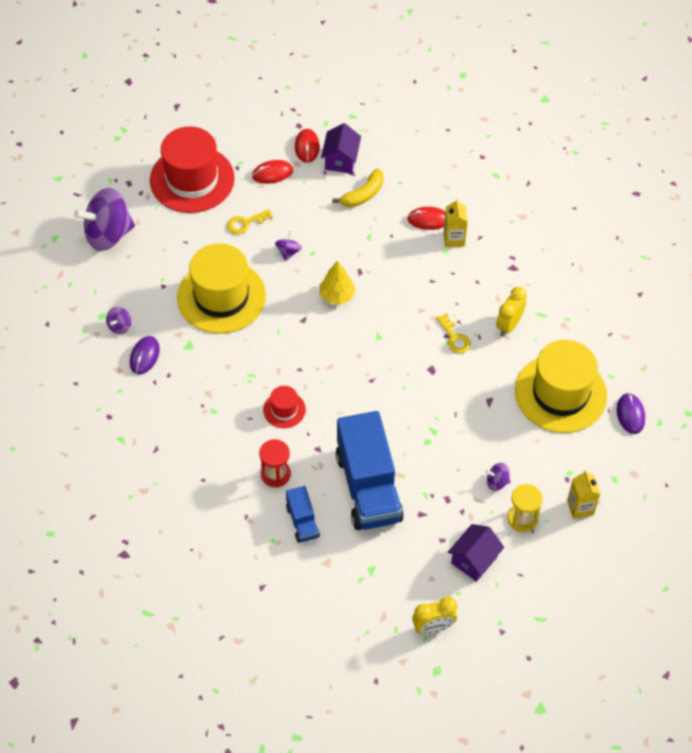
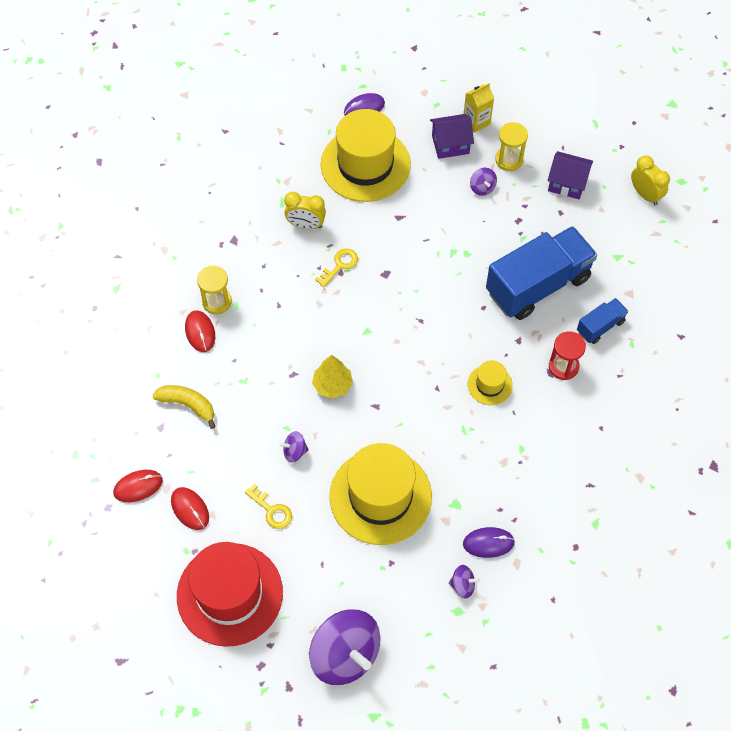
camera: 110 degrees left, 5 degrees up
(284, 410) = (490, 385): red hat -> yellow hat
(341, 160) = (146, 444): purple house -> purple house (450, 144)
(454, 239) = (217, 301): yellow carton -> yellow hourglass

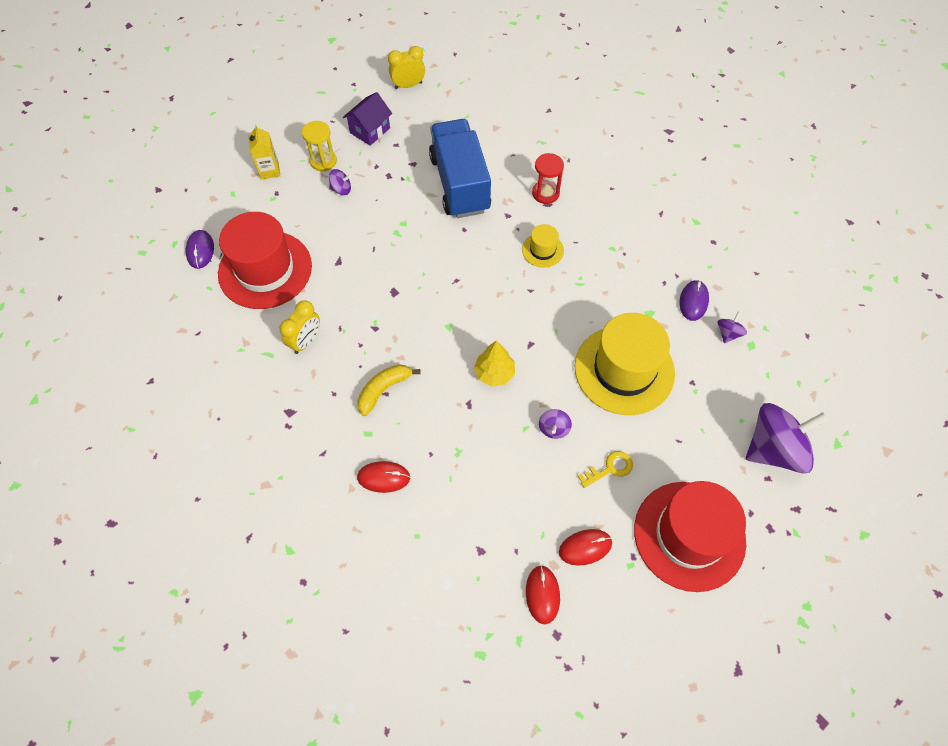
camera: 70 degrees left, 0 degrees up
(188, 405) = (465, 515): yellow banana -> yellow banana (383, 390)
(217, 301) = (355, 450): yellow hourglass -> none
(339, 265) = (367, 326): yellow key -> none
(365, 164) = (265, 270): yellow hat -> red hat
(450, 144) = (282, 197): purple house -> none
(600, 326) = (518, 156): blue truck -> none

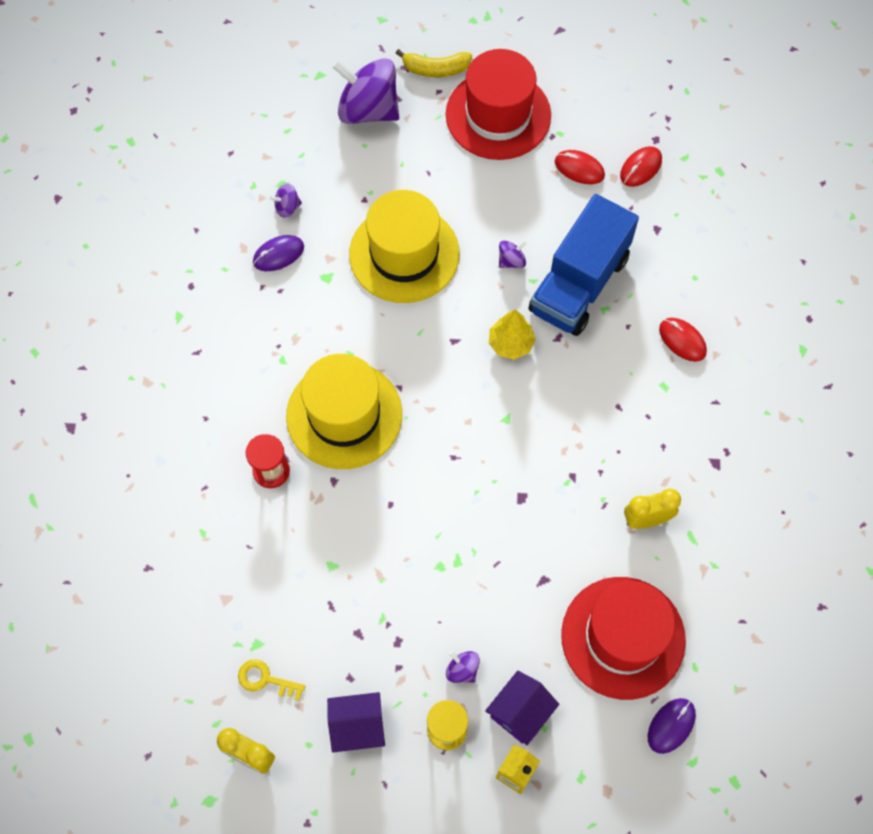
camera: 135 degrees left, 5 degrees up
(291, 195) = (520, 712): none -> purple house
(383, 390) = (617, 411): yellow banana -> yellow banana (436, 69)
(460, 184) = (338, 561): blue truck -> blue truck (579, 284)
(542, 250) = (344, 415): yellow hat -> yellow hat, size x2.18
(609, 469) = (502, 199): yellow key -> yellow key (266, 679)

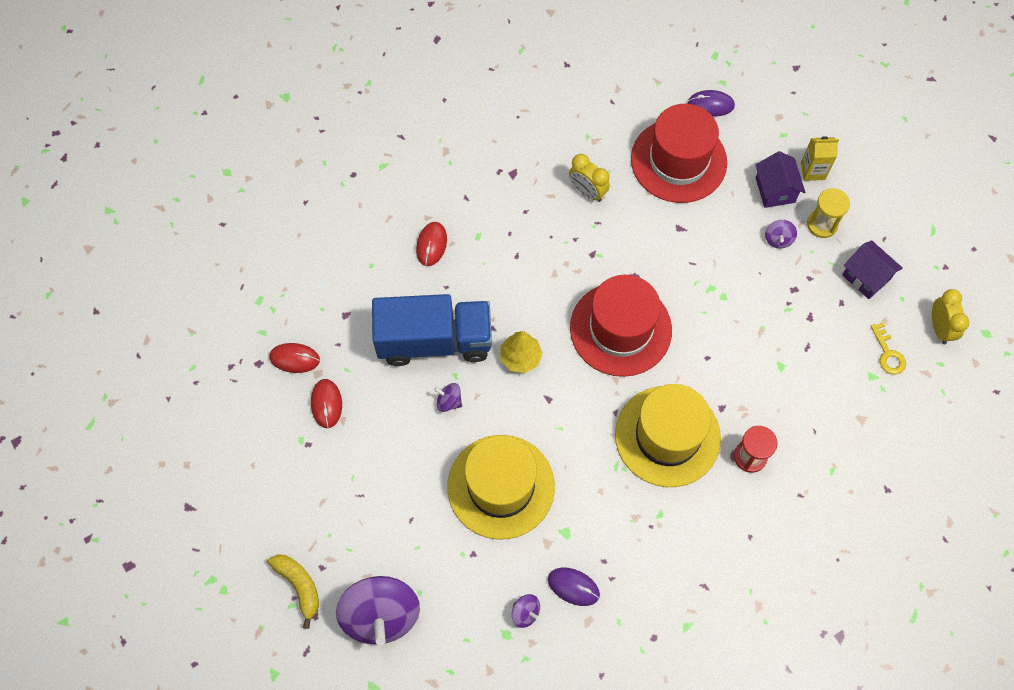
camera: 125 degrees left, 0 degrees up
(498, 115) = (314, 501): red hat -> red hat (620, 329)
(520, 712) = (775, 190): purple house -> purple house turned 75 degrees clockwise

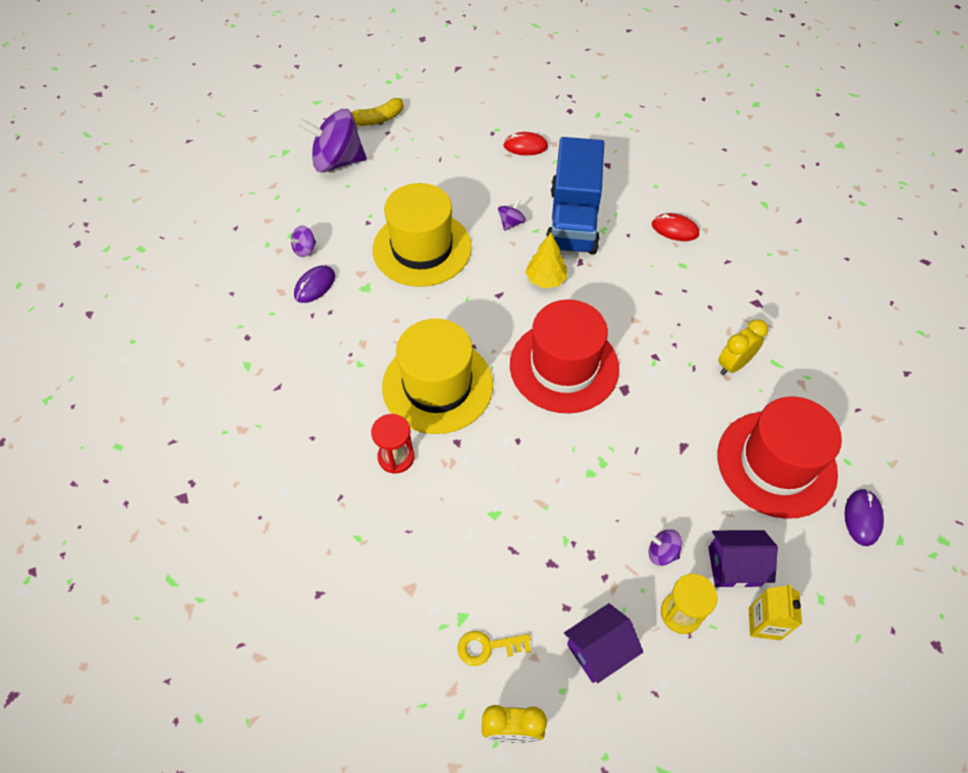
camera: 100 degrees right, 10 degrees down
(294, 358) = (570, 131): red mouse -> none

